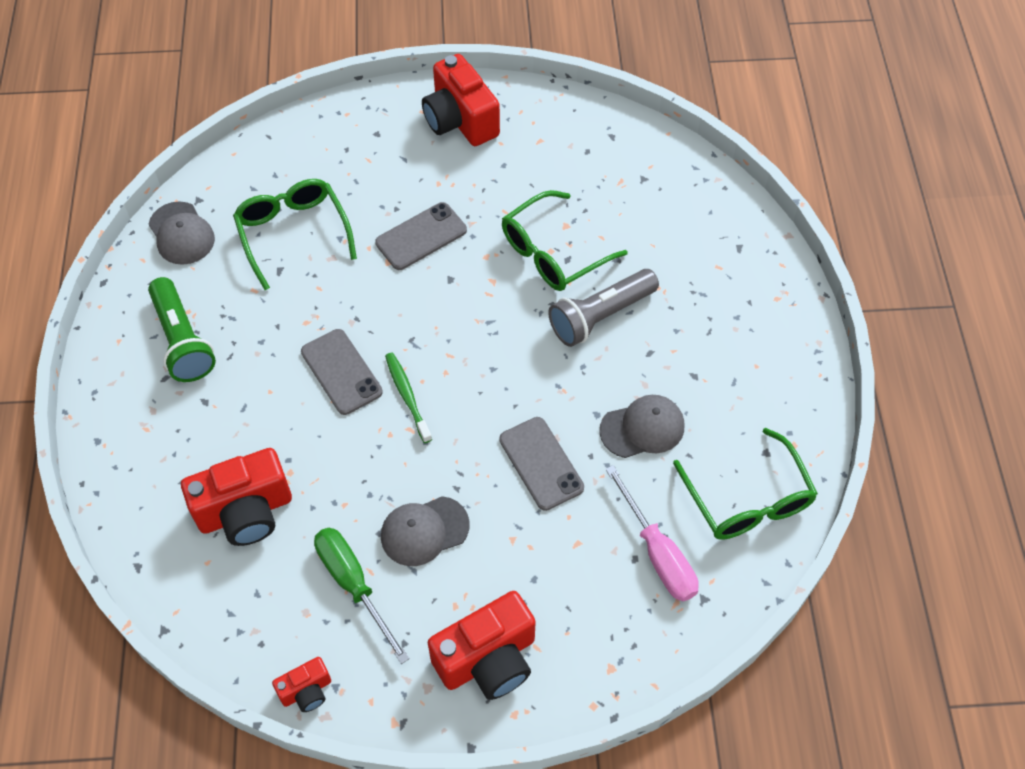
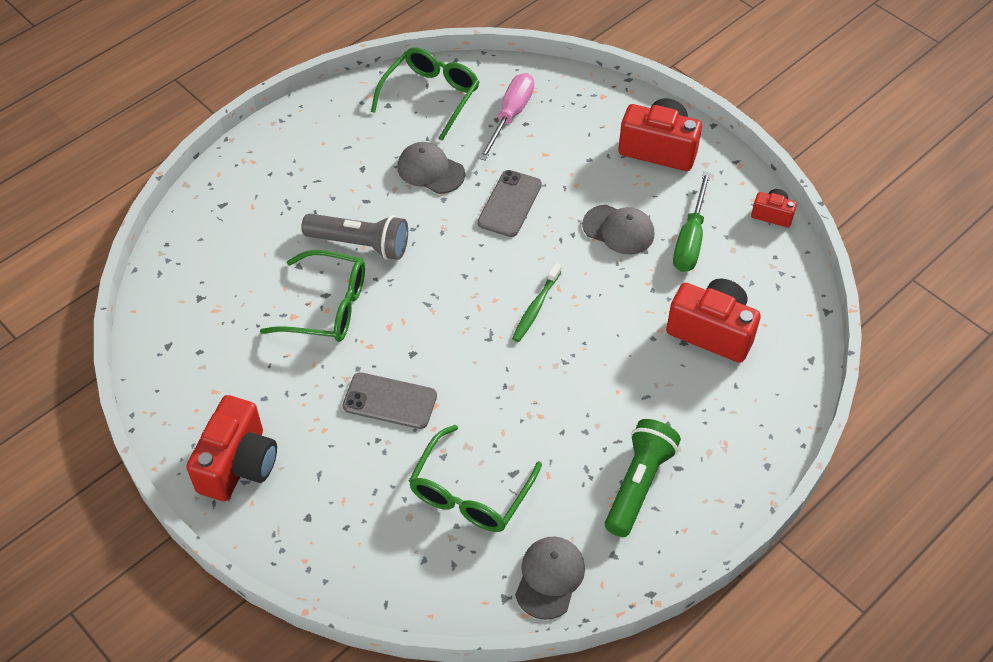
camera: 130 degrees left, 5 degrees down
(341, 372) = (557, 360): grey phone -> none

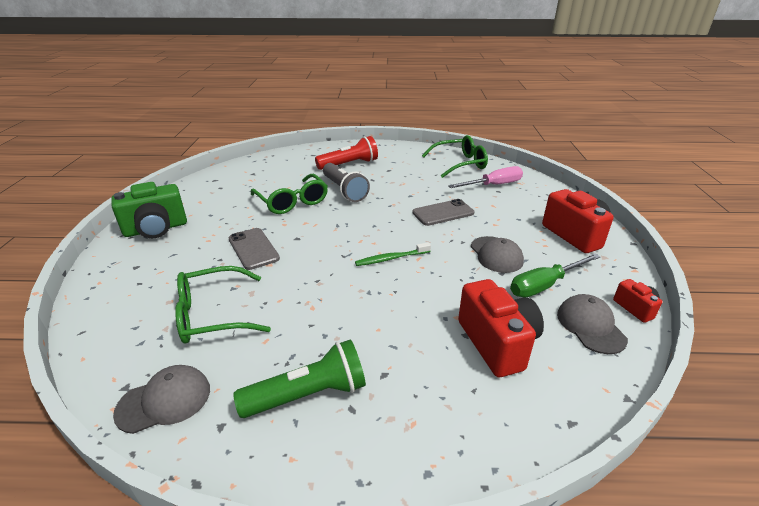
camera: 45 degrees right, 20 degrees down
(238, 464) = (156, 229): red camera -> green camera
(299, 191) = (349, 164): none -> red flashlight
(430, 170) = (420, 184): grey cap -> grey cap (590, 326)

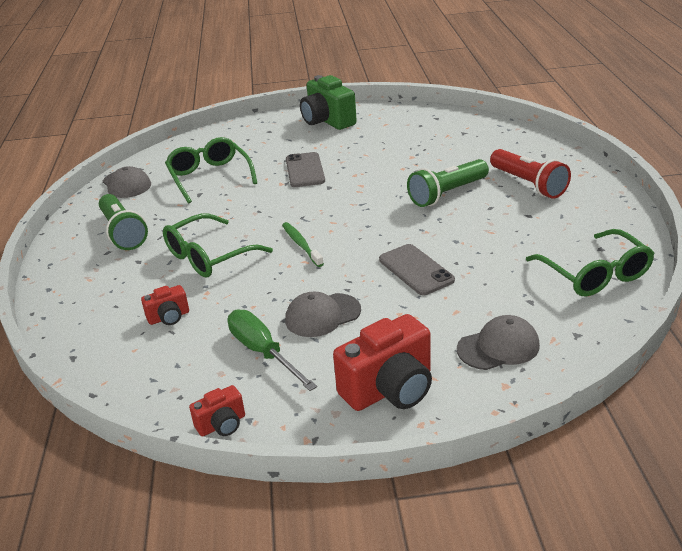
camera: 85 degrees right, 0 degrees up
(253, 248) = (305, 170): grey phone -> grey phone turned 60 degrees counterclockwise
(292, 201) = (405, 168): green glasses -> green glasses (210, 256)
(344, 190) = (447, 194): grey flashlight -> green flashlight
(493, 185) = (527, 311): pink screwdriver -> none
(497, 343) = (169, 317): red camera -> red camera, size x0.51
(590, 326) = (191, 382): grey cap -> grey cap (498, 347)

